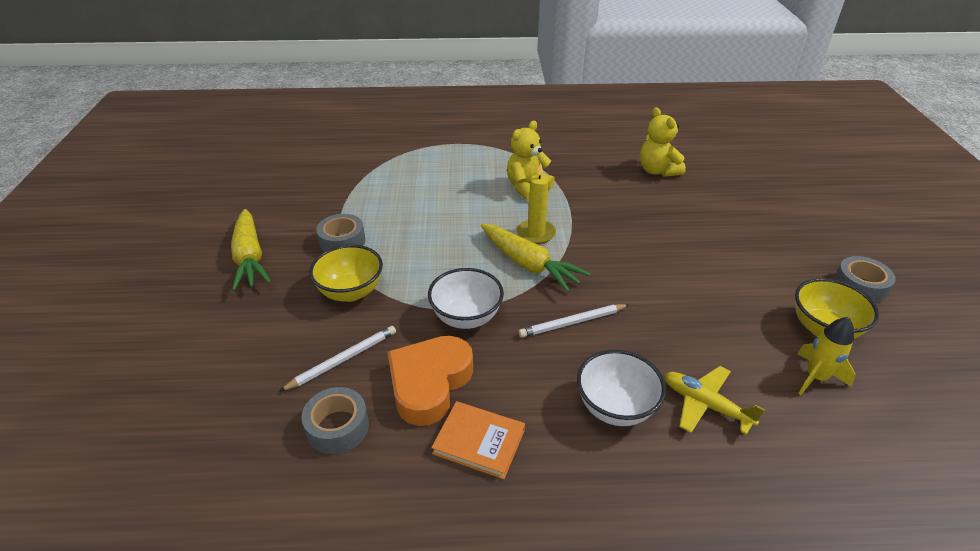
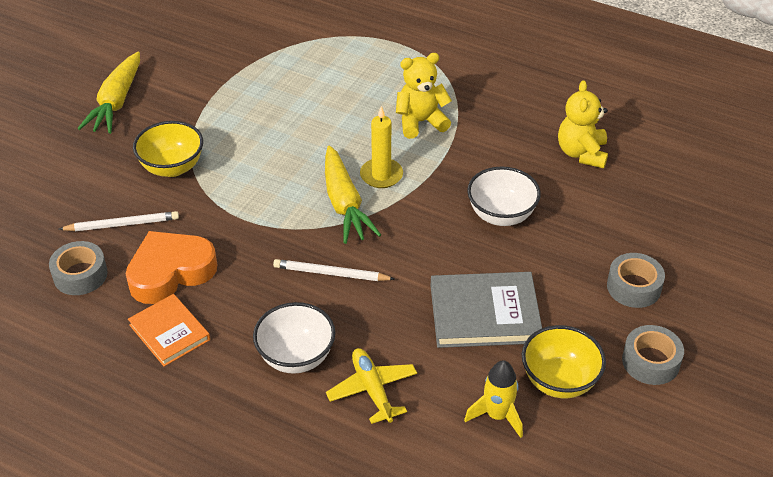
camera: 30 degrees right, 5 degrees up
(342, 241) = (202, 115): grey tape -> grey tape (633, 287)
(466, 317) = (246, 230): white bowl -> white bowl (501, 215)
(718, 302) = (484, 313): none -> grey book

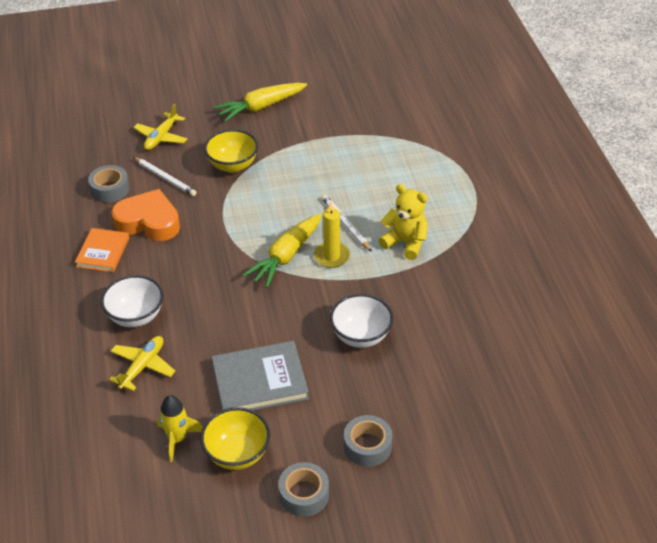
camera: 50 degrees right, 0 degrees up
(56, 193) = (161, 137): none -> yellow plane
(331, 273) = (219, 288): white pencil -> white pencil (346, 224)
(484, 313) = (260, 381): grey book -> grey book turned 60 degrees counterclockwise
(581, 153) = (475, 342): yellow teddy bear -> none

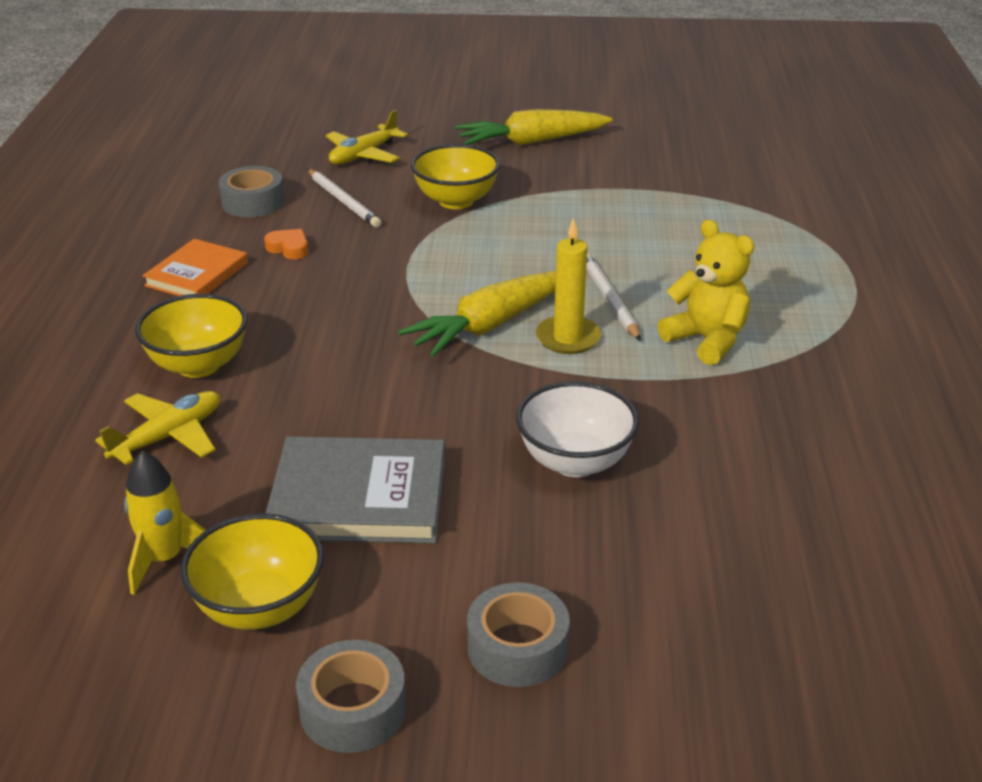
camera: 15 degrees right, 10 degrees down
(136, 316) = (198, 365): white bowl -> yellow bowl
(148, 222) = (289, 248): orange heart -> orange heart, size x0.42

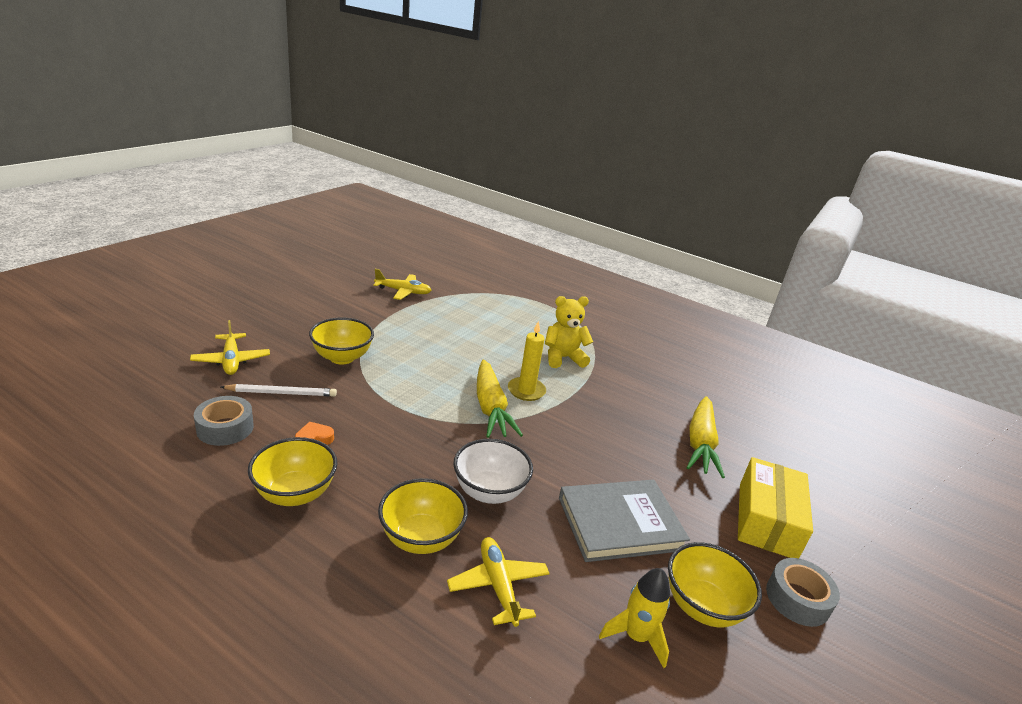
camera: 65 degrees left, 5 degrees down
(197, 274) = (295, 493): orange book -> yellow bowl
(359, 497) = (620, 523): grey book -> grey book turned 45 degrees clockwise
(517, 647) = (766, 520): grey tape -> yellow box
(531, 141) = (309, 307): yellow carrot -> yellow carrot (700, 443)
(575, 462) = (634, 438): white bowl -> white bowl (489, 492)
(610, 299) = (503, 363): white pencil -> none
(674, 172) = (403, 291): none -> yellow plane

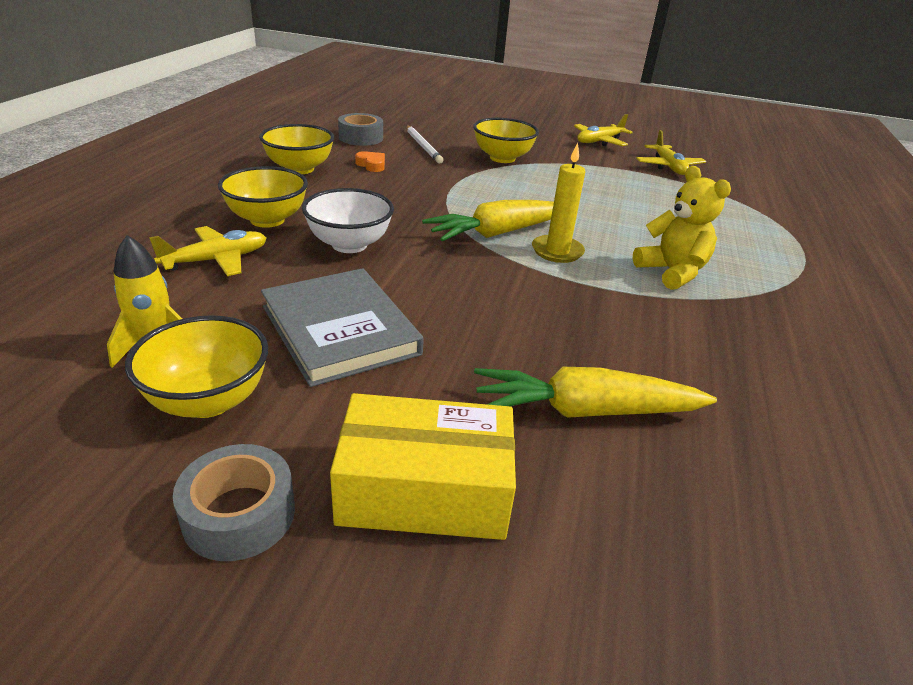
camera: 75 degrees right, 5 degrees up
(231, 360) = (449, 125): yellow plane -> yellow plane (599, 141)

